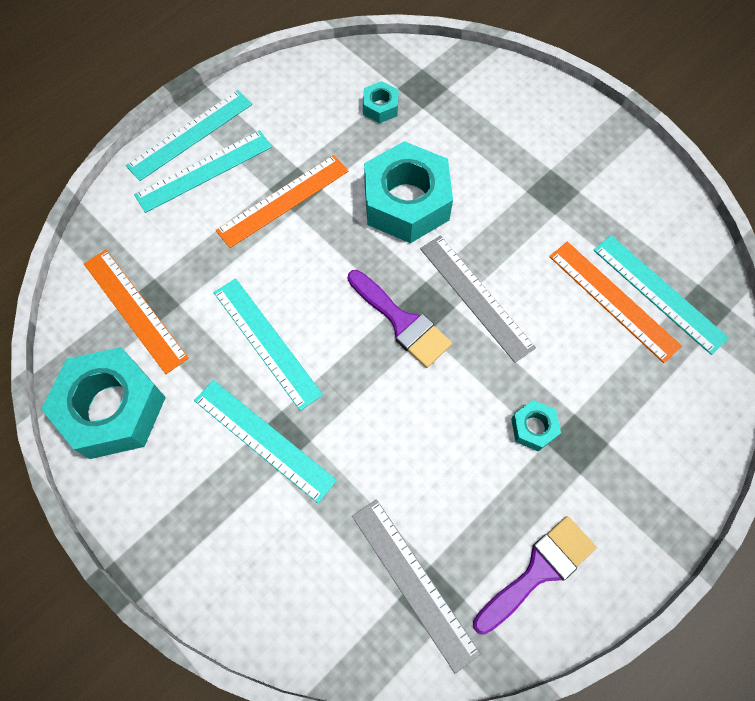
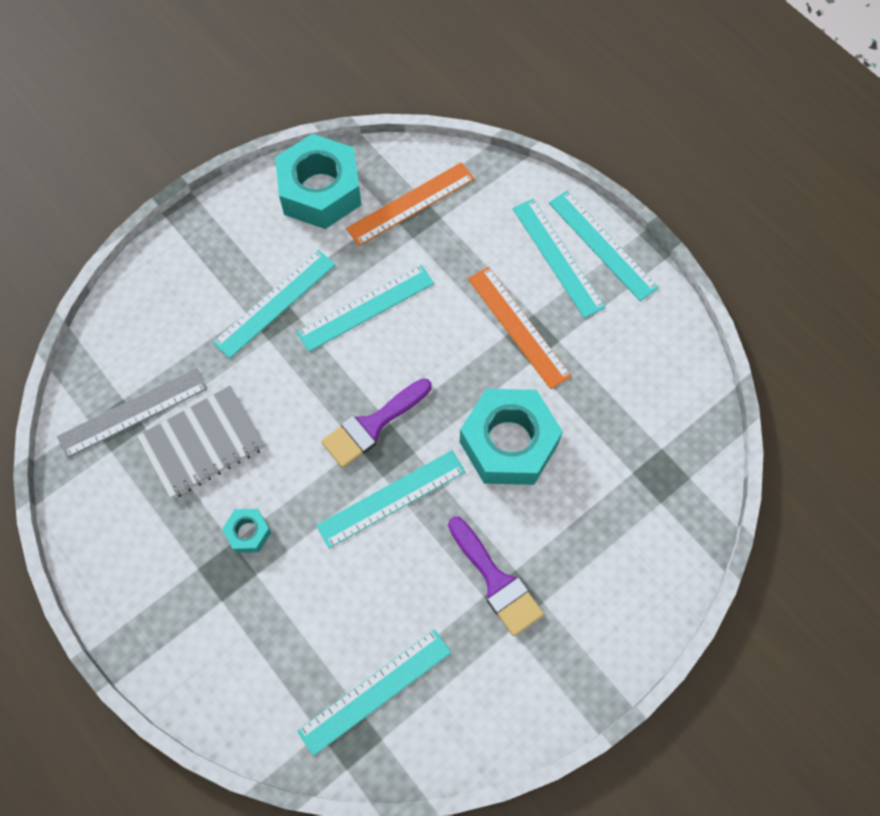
camera: 95 degrees right, 0 degrees up
(380, 107) = (634, 428): turquoise nut -> none
(442, 493) = (202, 443): none -> grey notebook
(476, 297) = (391, 499): grey ruler -> turquoise ruler
(539, 570) = (121, 516): purple brush -> purple brush (496, 581)
(613, 300) = (372, 638): orange ruler -> none

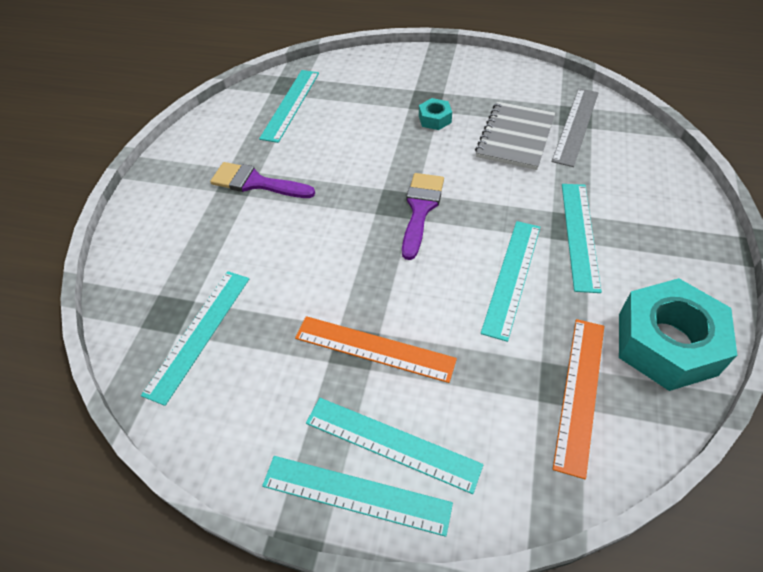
camera: 145 degrees right, 15 degrees down
(391, 499) = (365, 181): turquoise ruler -> turquoise ruler (198, 333)
(508, 443) = (310, 259): turquoise nut -> none

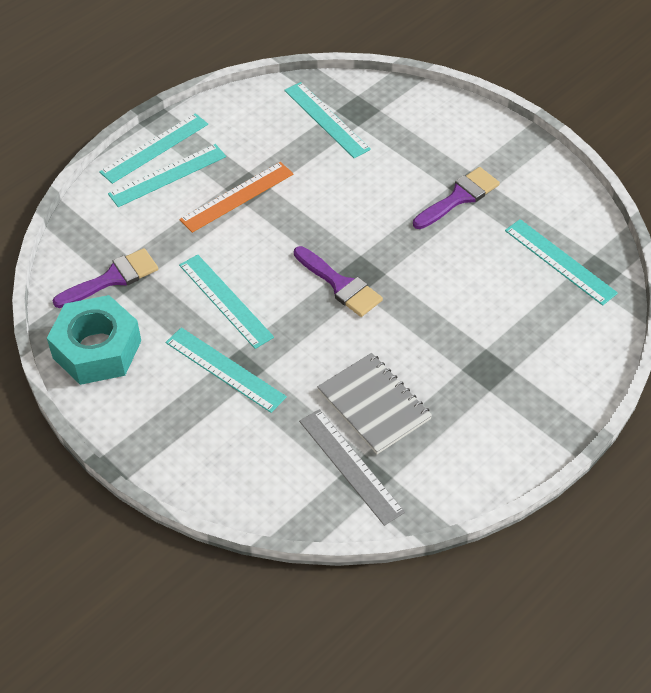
camera: 120 degrees right, 0 degrees up
(435, 119) = (451, 359): turquoise nut -> none
(579, 392) = (112, 278): orange ruler -> purple brush

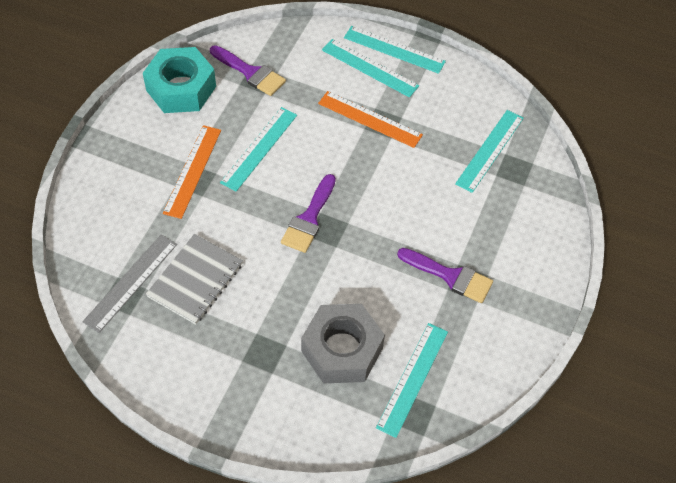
camera: 65 degrees right, 5 degrees up
(225, 370) = (192, 171): turquoise ruler -> orange ruler
(508, 305) = (342, 350): none -> grey nut

